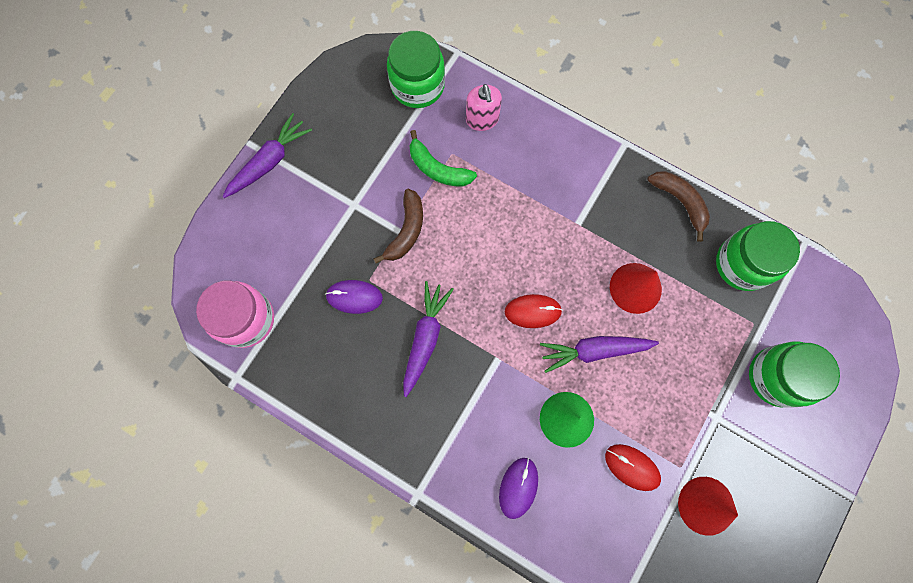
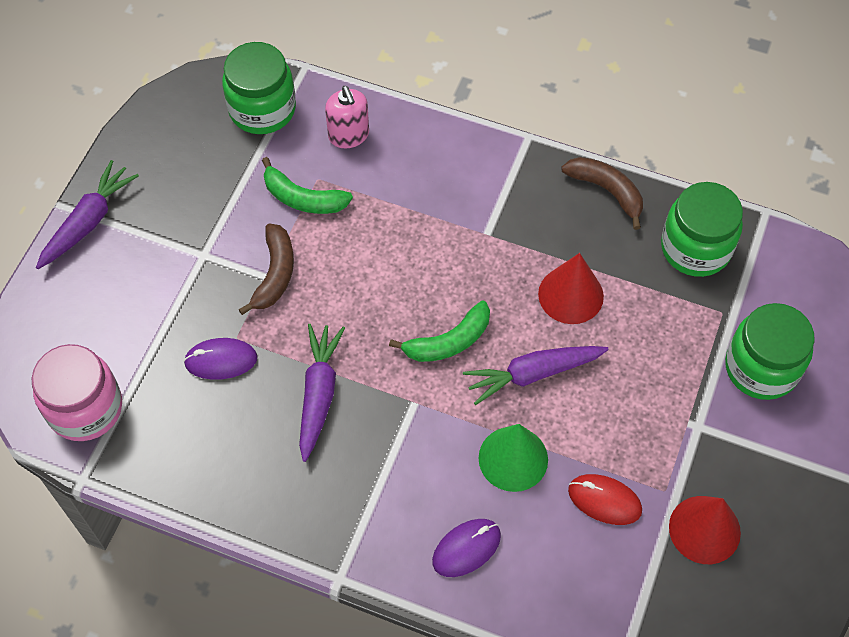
camera: 10 degrees left, 15 degrees down
(518, 487) = (466, 548): purple mouse -> purple mouse turned 45 degrees clockwise
(533, 311) = (449, 341): red mouse -> green banana

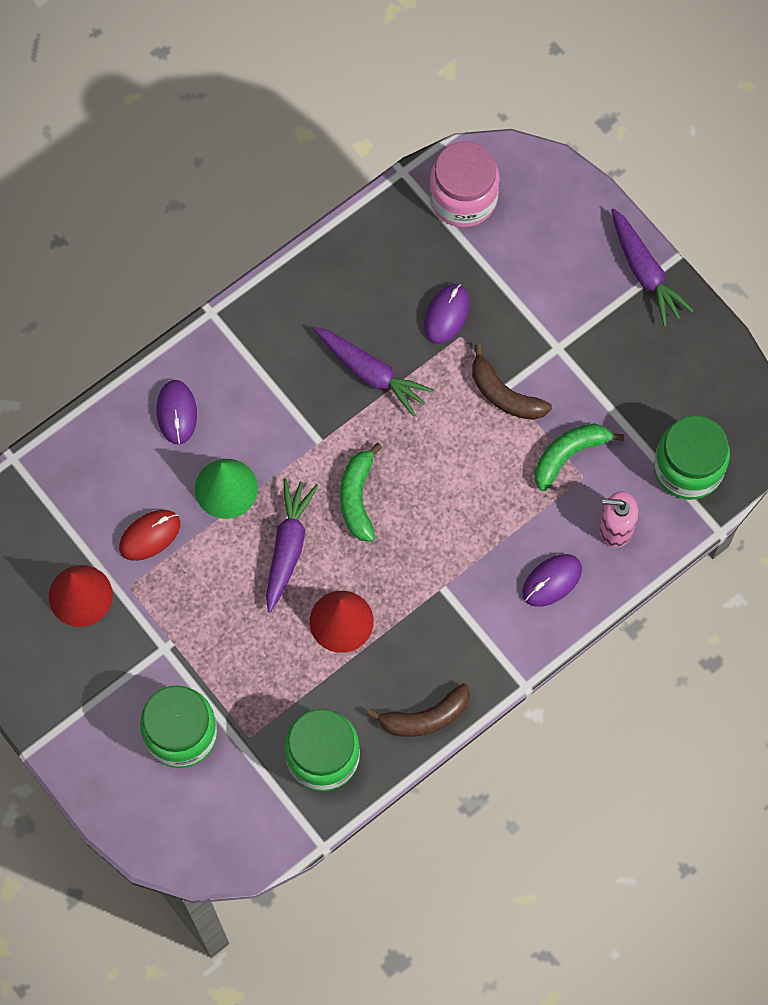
camera: 120 degrees right, 10 degrees up
(426, 158) = (552, 581): none -> purple mouse

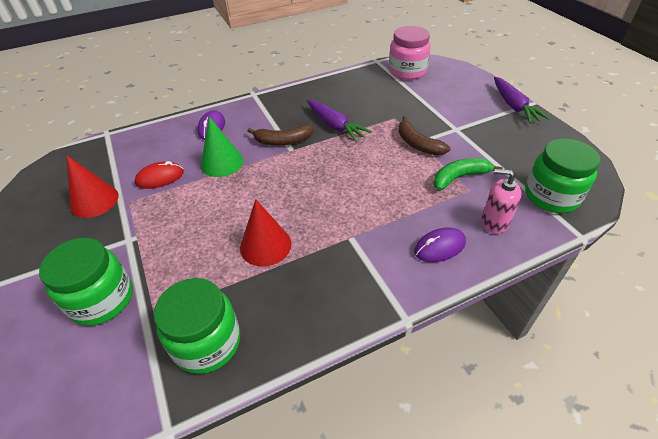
camera: 15 degrees right, 25 degrees down
(288, 547) = (246, 197): purple carrot -> none
(357, 497) = (305, 178): green banana -> none
(425, 717) = (310, 328): brown banana -> brown banana (283, 141)
(446, 315) = (388, 109): purple mouse -> none

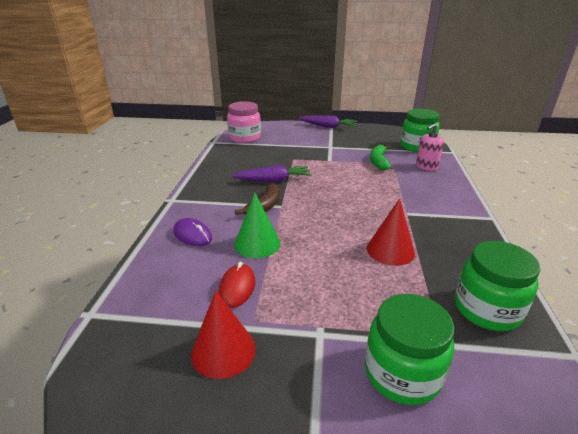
camera: 60 degrees left, 15 degrees down
(418, 144) = (332, 161): brown banana -> none
(439, 247) = (437, 188): purple mouse -> none

